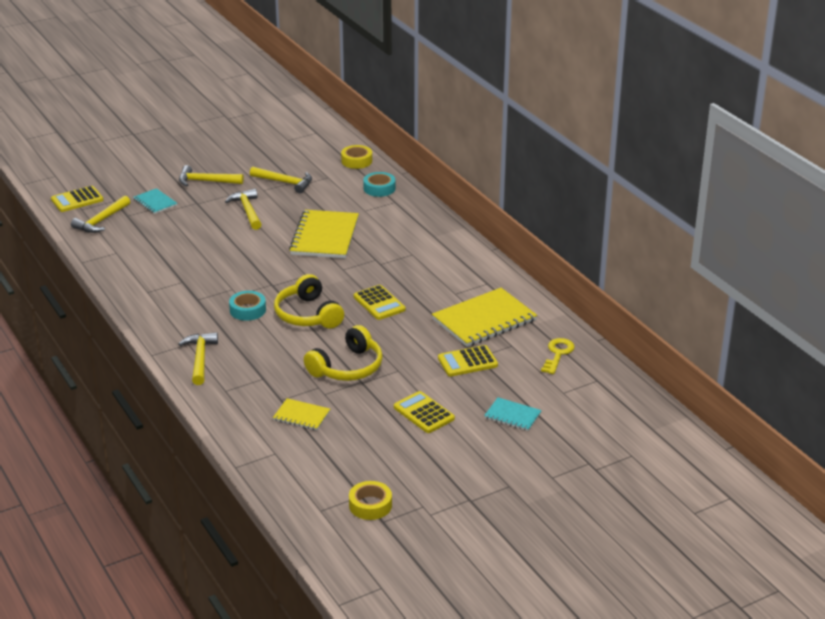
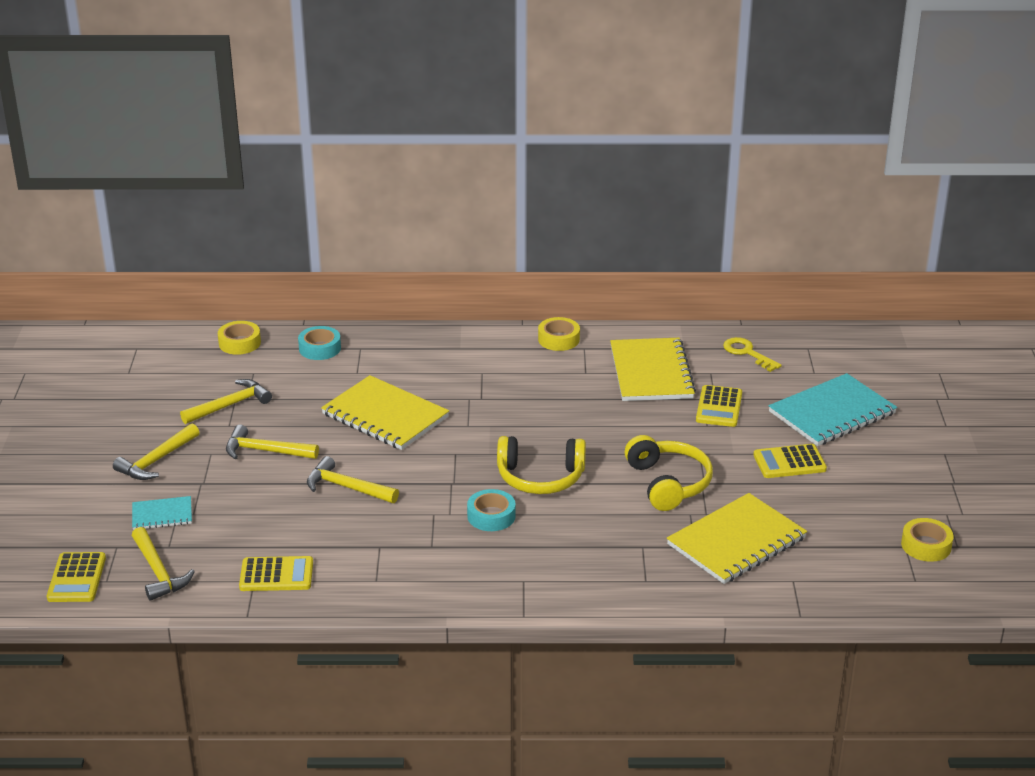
camera: 60 degrees left, 0 degrees up
(200, 358) = (564, 580): yellow hammer -> yellow hammer (347, 487)
(301, 416) = (736, 541): yellow notebook -> yellow notebook, size x1.96
(379, 303) = (560, 424): yellow calculator -> yellow calculator (276, 575)
(487, 270) = (558, 339): none -> yellow tape
(512, 416) = (832, 413): turquoise notebook -> turquoise notebook, size x1.96

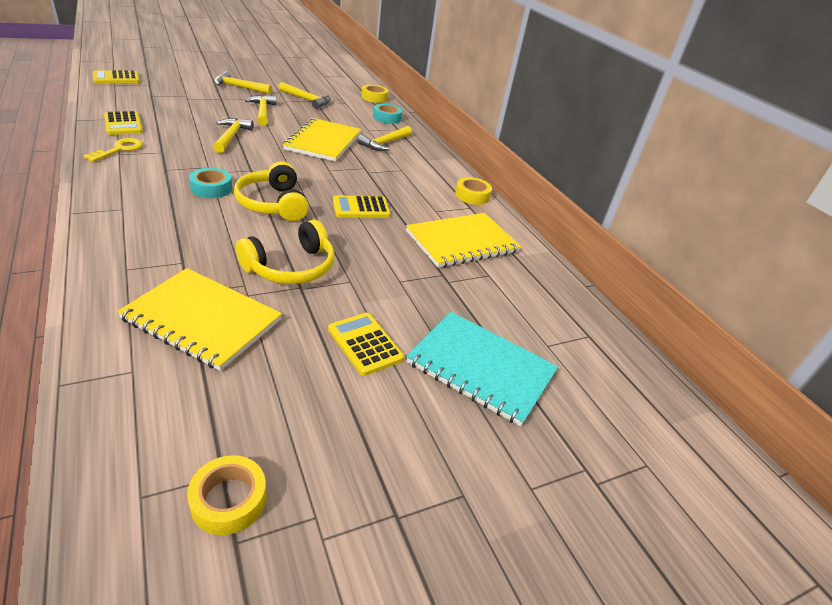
camera: 60 degrees right, 5 degrees up
(158, 572) = (124, 95): yellow hammer -> yellow hammer (385, 143)
(162, 515) = (184, 92): turquoise notebook -> none
(719, 407) = (435, 285): yellow calculator -> yellow calculator (361, 208)
(747, 353) = (541, 294): yellow key -> yellow key (119, 149)

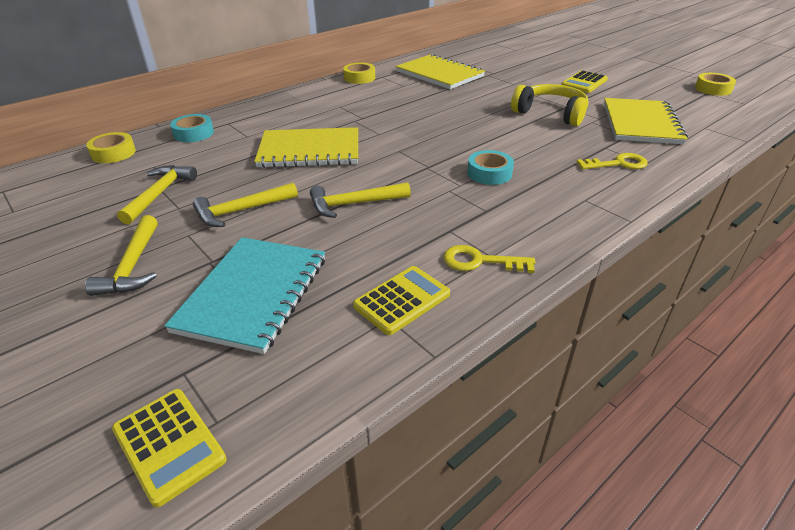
camera: 100 degrees left, 0 degrees up
(146, 252) = (618, 164): none -> yellow key
(273, 204) = (477, 140): yellow headphones -> none
(361, 208) = (435, 108): yellow calculator -> none
(385, 143) = (279, 122): yellow hammer -> none
(481, 368) = (557, 59): turquoise notebook -> turquoise notebook (253, 294)

